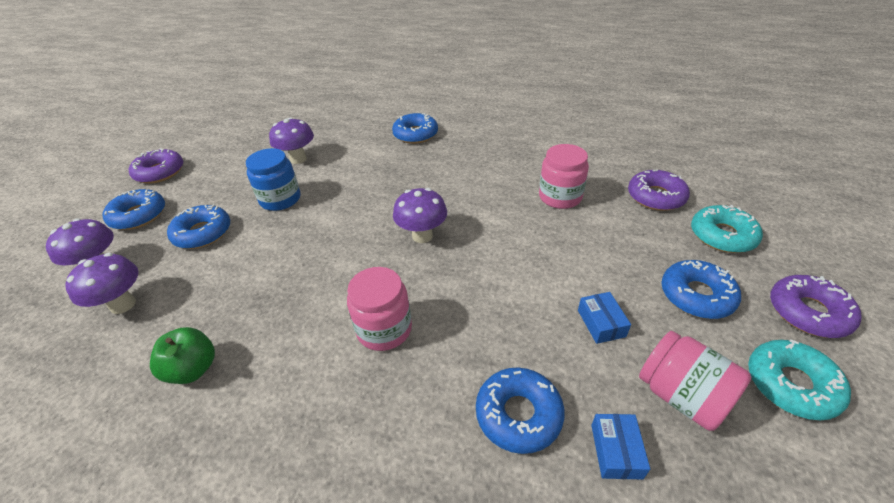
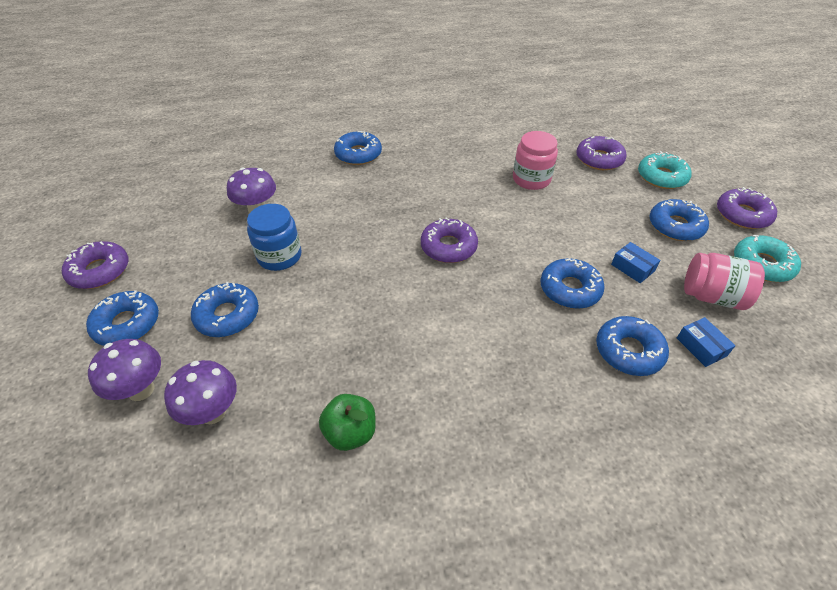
camera: 30 degrees left, 5 degrees up
(384, 329) = (485, 333): pink jar -> none
(422, 236) = (448, 247): purple mushroom -> purple donut
(508, 319) = (570, 289): none -> blue donut

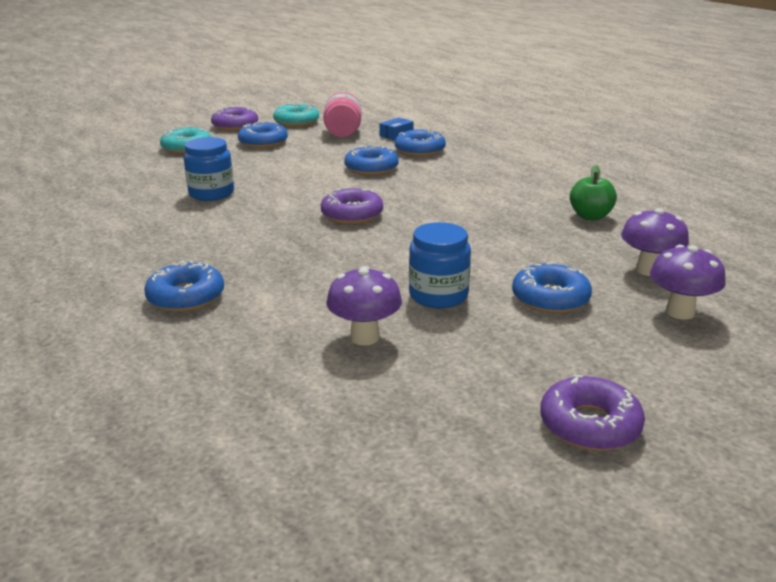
camera: 110 degrees left, 20 degrees down
(127, 324) = (632, 356): blue donut -> none
(531, 179) = (211, 193): pink jar -> blue jar
(599, 159) = (160, 170): purple donut -> none
(632, 268) = (328, 152): blue box -> none

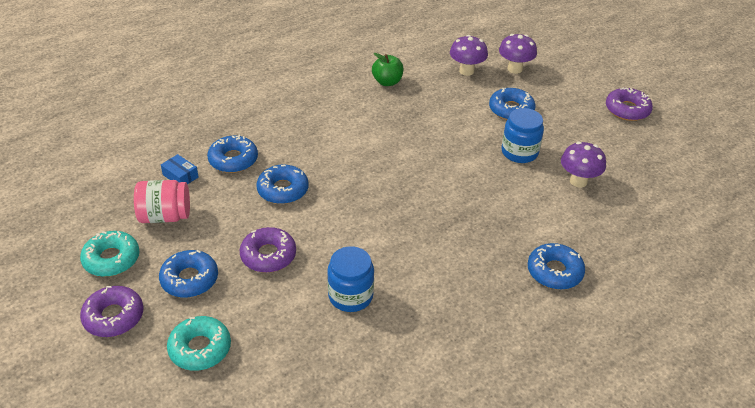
camera: 95 degrees left, 15 degrees up
(352, 214) = (395, 196): purple donut -> purple donut (268, 255)

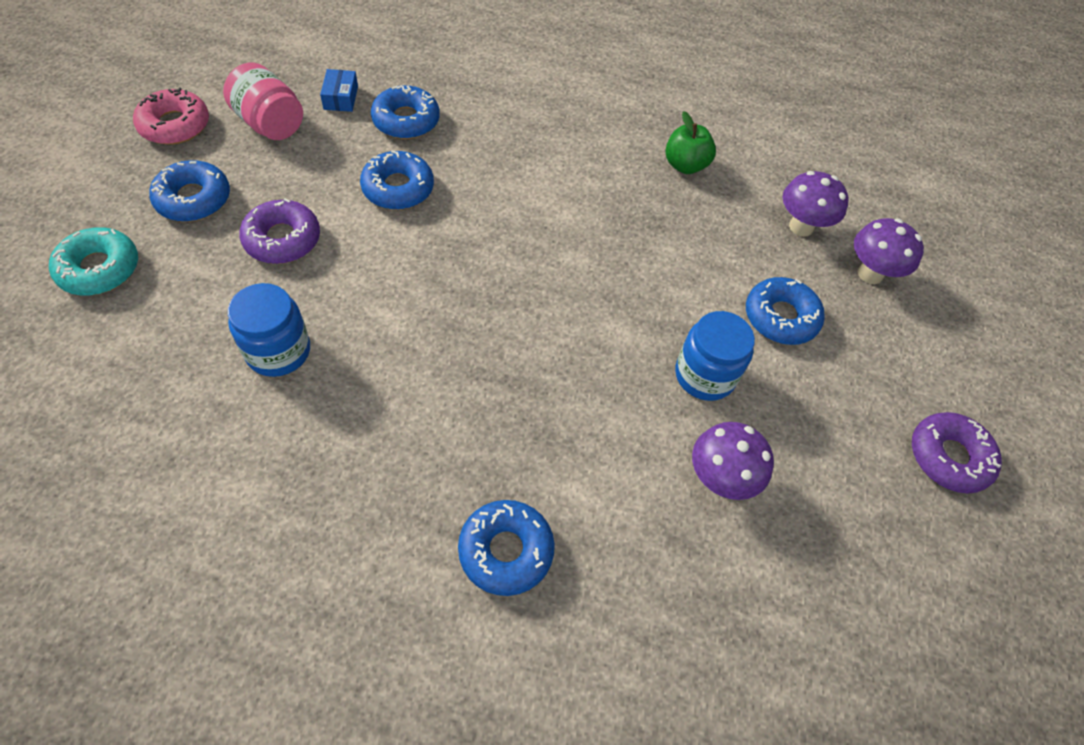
camera: 45 degrees right, 15 degrees up
(111, 259) = (175, 125): turquoise donut -> pink donut
(113, 317) = (96, 176): purple donut -> none

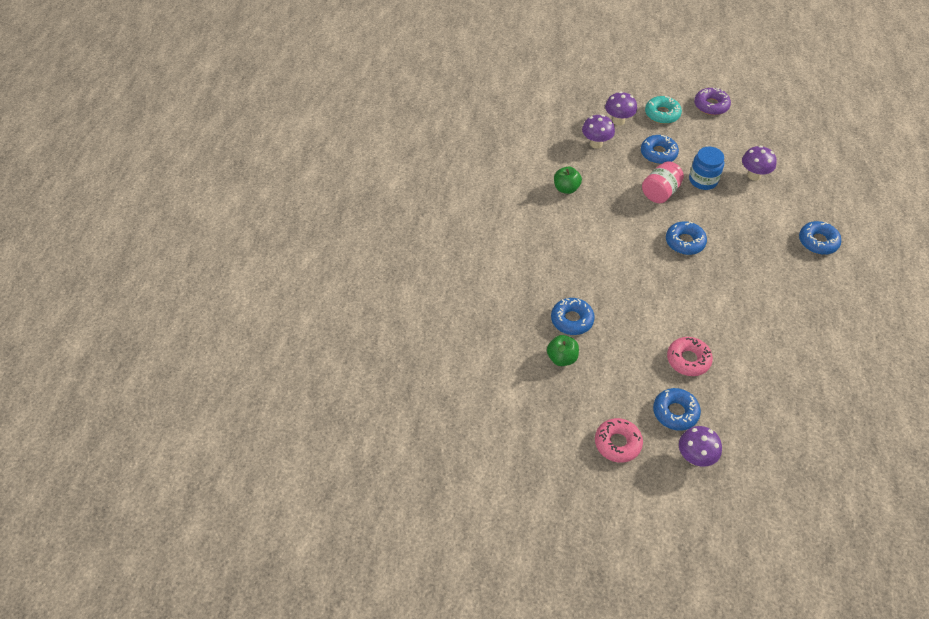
camera: 90 degrees left, 5 degrees down
(99, 269) = (743, 442): turquoise donut -> turquoise donut (662, 114)
(106, 202) = (695, 458): none -> purple mushroom
(270, 124) = (598, 390): pink jar -> pink jar (660, 192)
(278, 351) = (759, 343): blue jar -> none
(282, 239) = (688, 360): purple donut -> pink donut
(341, 98) = (562, 358): blue box -> green apple
(398, 188) = (630, 314): blue donut -> blue donut (685, 242)

